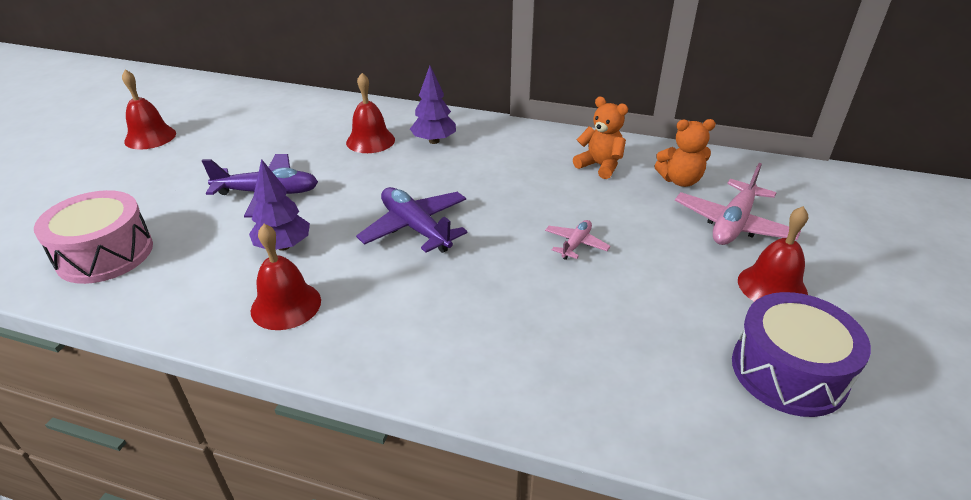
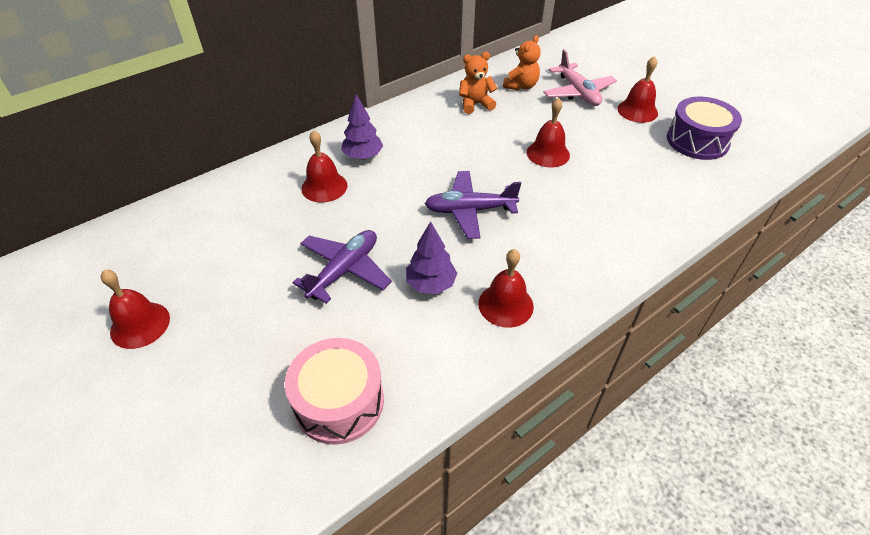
camera: 55 degrees left, 10 degrees up
(576, 244) = (548, 153): pink plane -> red bell

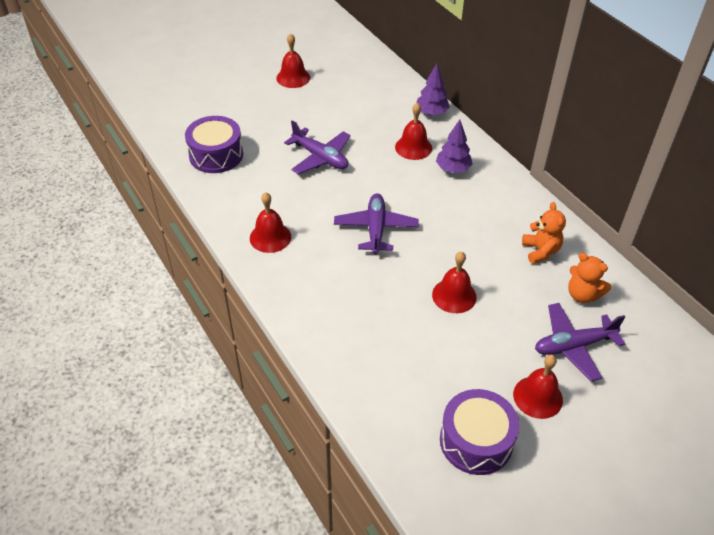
camera: 95 degrees right, 0 degrees up
(339, 401) = (216, 155): pink drum -> purple drum
(431, 284) = (298, 199): purple tree -> purple tree (431, 113)
(578, 92) = (573, 346): pink plane -> purple plane

